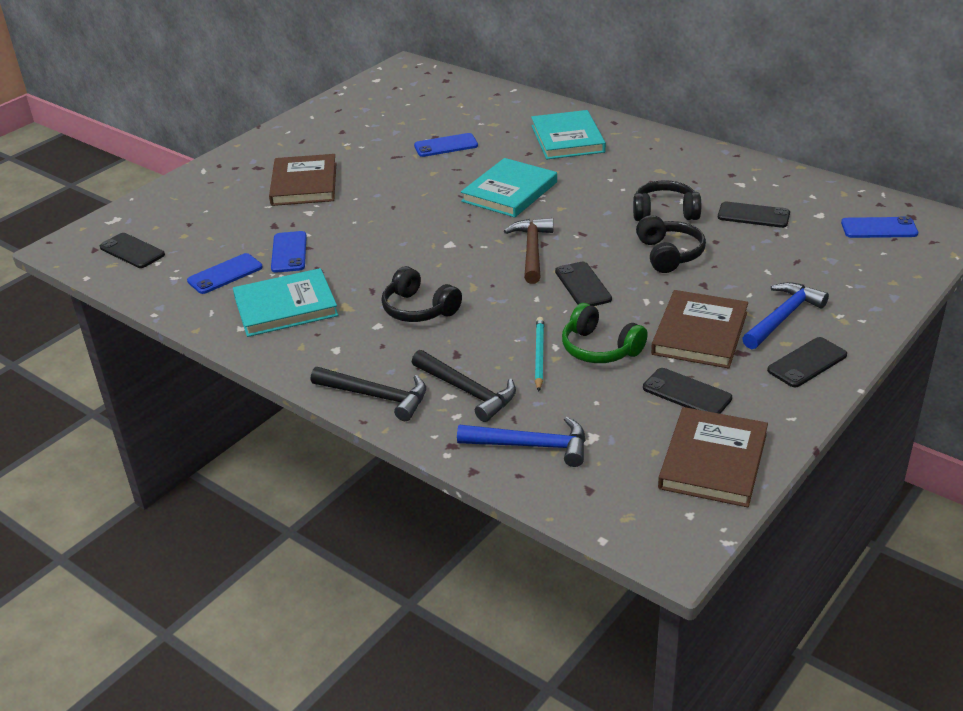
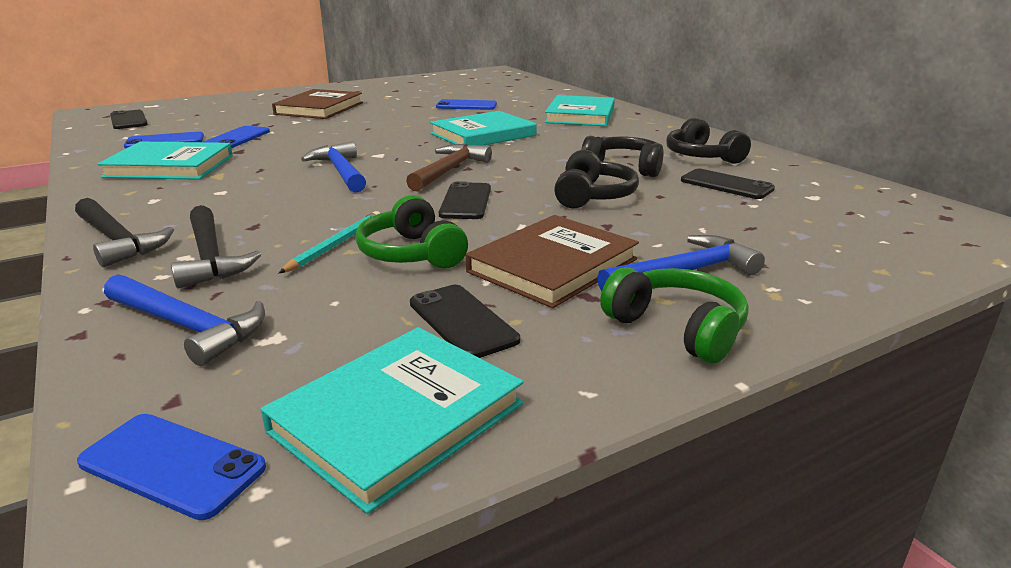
camera: 20 degrees right, 10 degrees down
(419, 309) = (277, 188): black headphones -> black headphones (702, 156)
(445, 275) = (341, 171): none -> blue hammer
(713, 461) = (397, 418): brown book -> turquoise book
(807, 363) = (677, 328): black phone -> green headphones
(879, 228) = (890, 219): blue phone -> blue phone (172, 465)

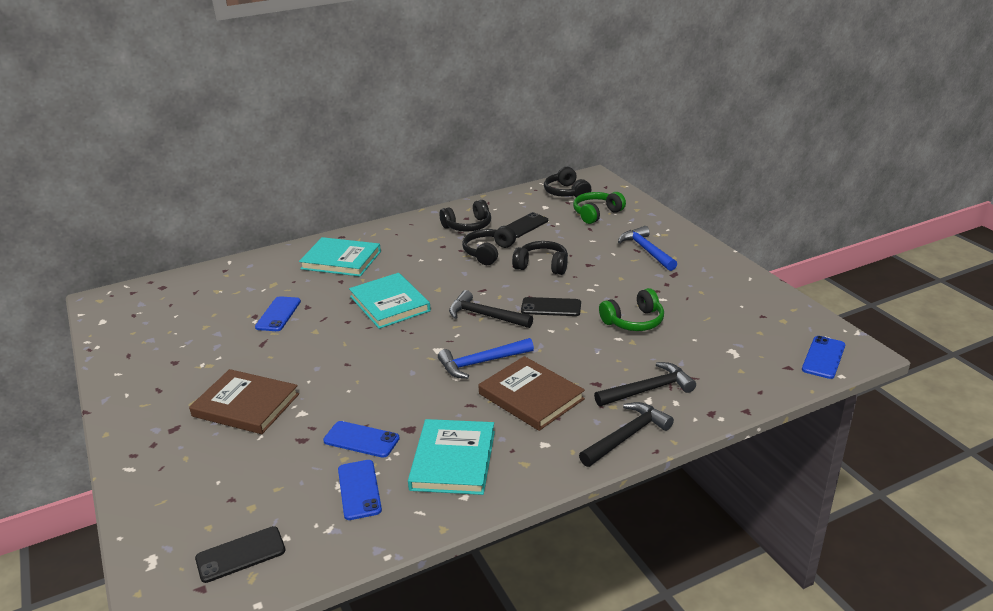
camera: 85 degrees left, 5 degrees up
(187, 326) = (729, 378): blue hammer -> none
(335, 245) = (624, 347): turquoise pencil -> none
(397, 418) = (779, 315): turquoise book -> none
(449, 170) = (485, 316): brown hammer -> black hammer
(462, 321) = (705, 304): black phone -> none
(553, 266) = (643, 281): brown book -> brown book (531, 396)
(677, 328) = (698, 257): green headphones -> green headphones (596, 214)
(894, 211) = (566, 192): none -> black headphones

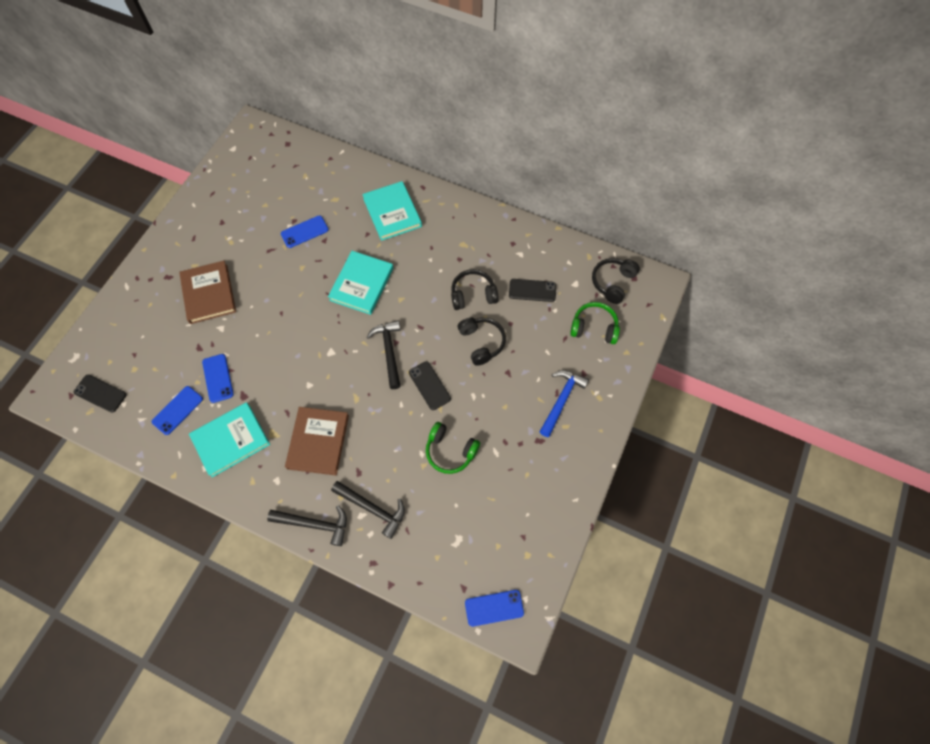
camera: 50 degrees right, 35 degrees up
(468, 226) = (501, 253): black headphones -> none
(481, 363) = (334, 388): blue hammer -> none

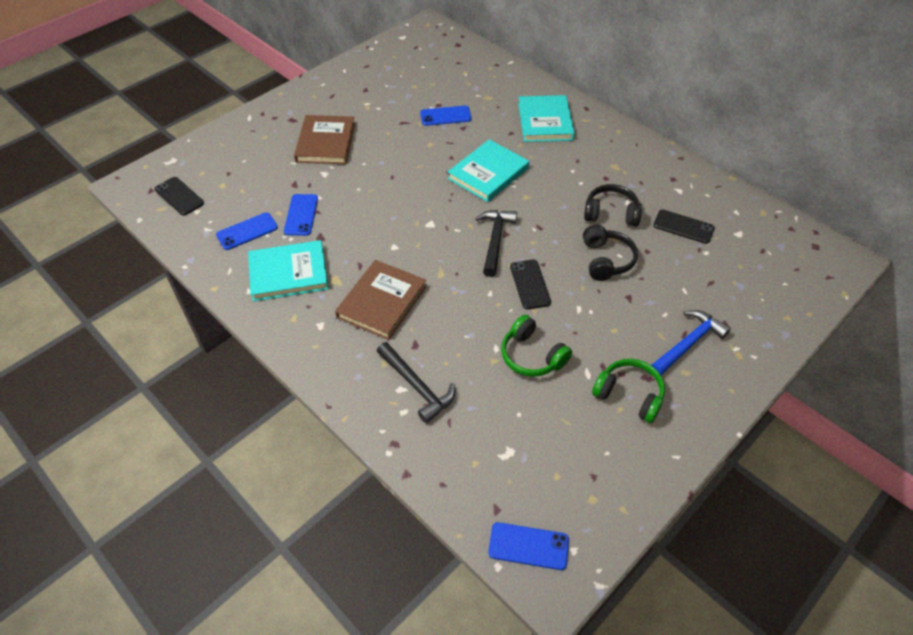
camera: 20 degrees right, 15 degrees down
(314, 524) = (343, 381): black hammer -> none
(594, 328) = (751, 282): green headphones -> green headphones (629, 395)
(613, 283) = (787, 244): black headphones -> none

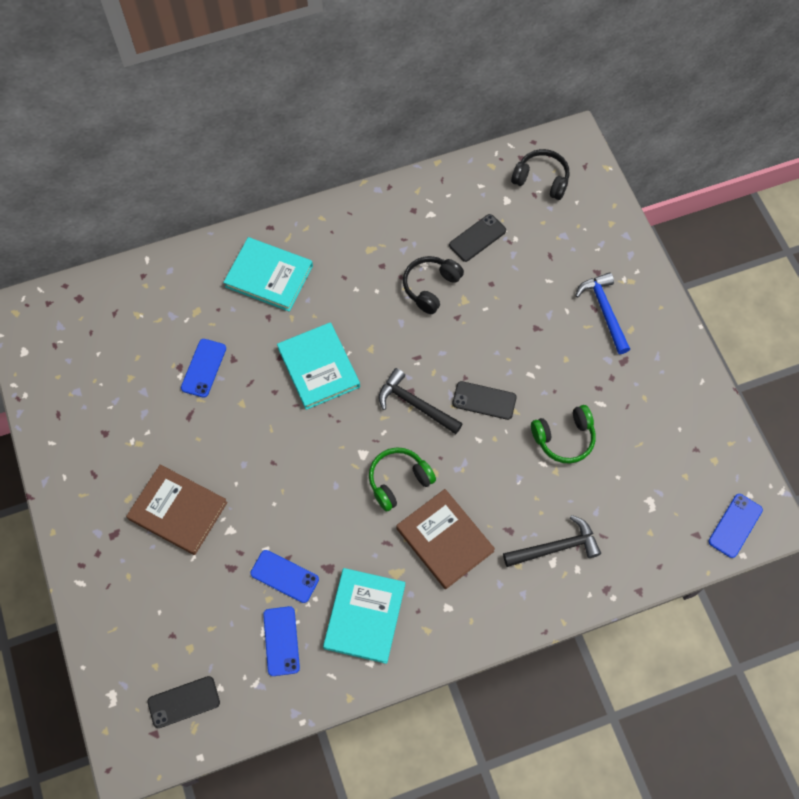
camera: 65 degrees left, 15 degrees up
(606, 260) = (486, 323): black headphones -> black headphones (541, 180)
(629, 395) = (634, 384): green headphones -> green headphones (399, 481)

